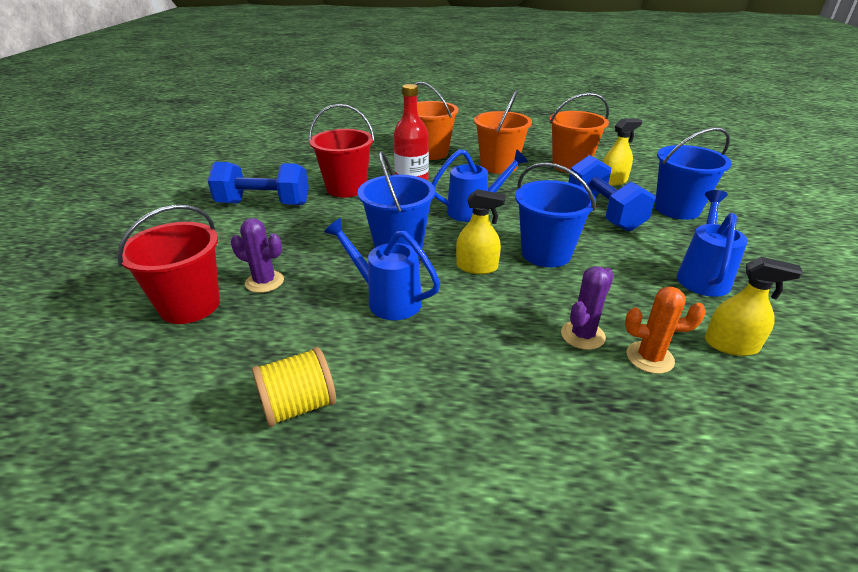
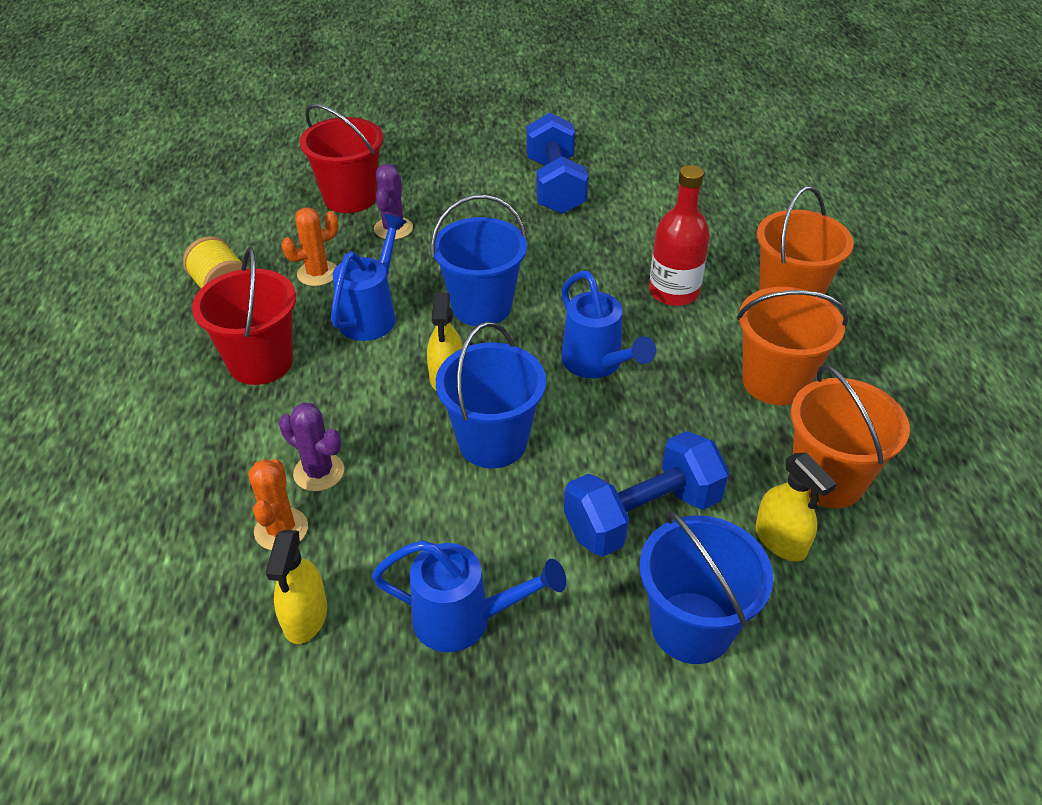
camera: 80 degrees right, 10 degrees up
(308, 331) = (317, 273): none -> orange cactus
(346, 188) = (622, 238): red bucket -> red bucket (261, 362)

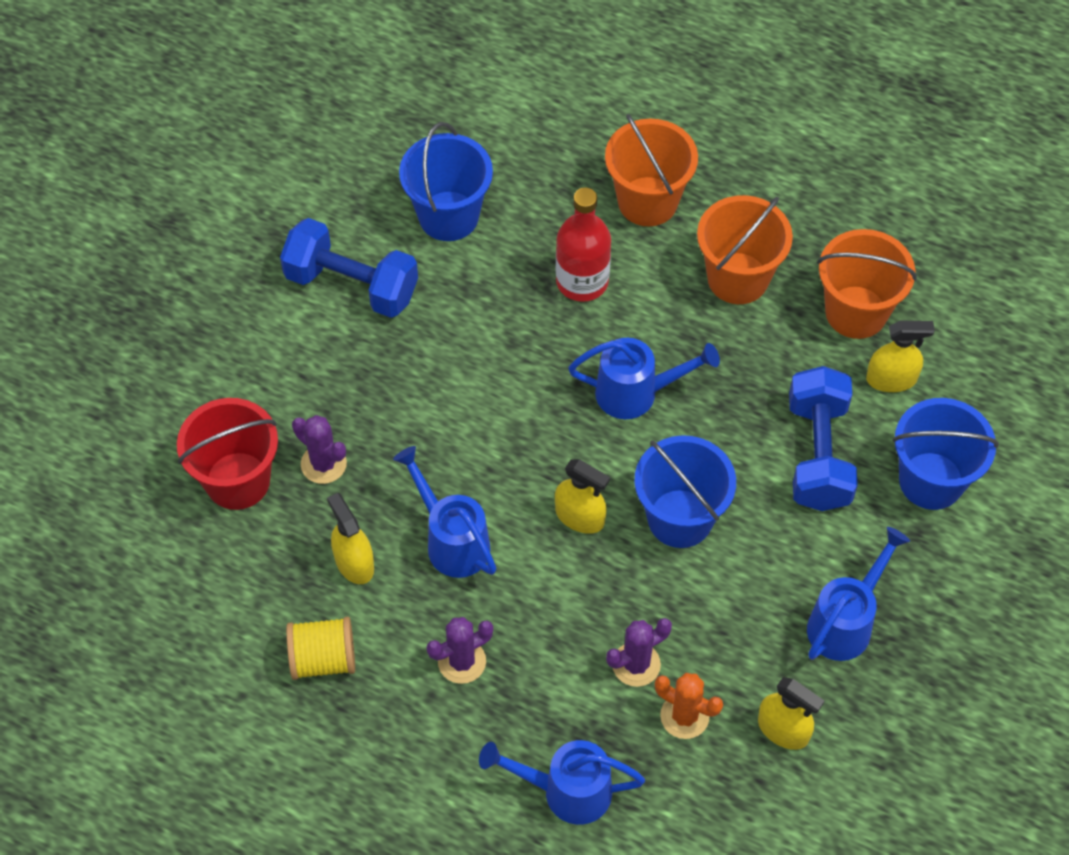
camera: 60 degrees left, 15 degrees up
(161, 476) = (566, 791): none -> blue watering can
(261, 362) = (462, 661): red bucket -> purple cactus
(317, 273) = (354, 563): orange cactus -> yellow spray bottle
(481, 306) = (501, 444): blue bucket -> blue bucket (448, 216)

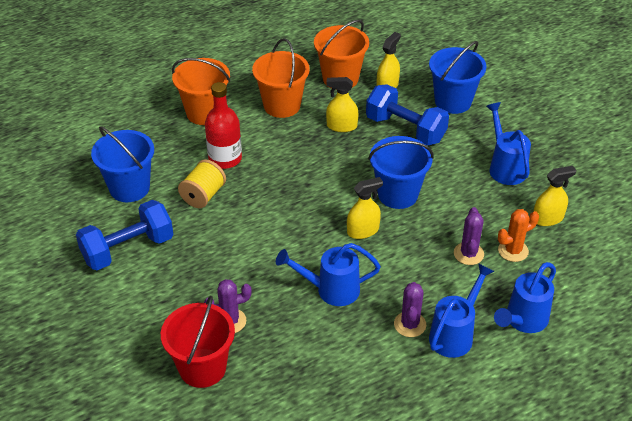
camera: 55 degrees left, 15 degrees down
(323, 659) = (357, 387): yellow spool -> yellow spool (203, 195)
(354, 563) = (307, 340): yellow spray bottle -> yellow spray bottle (341, 126)
(636, 393) = (310, 173): blue watering can -> blue watering can (454, 334)

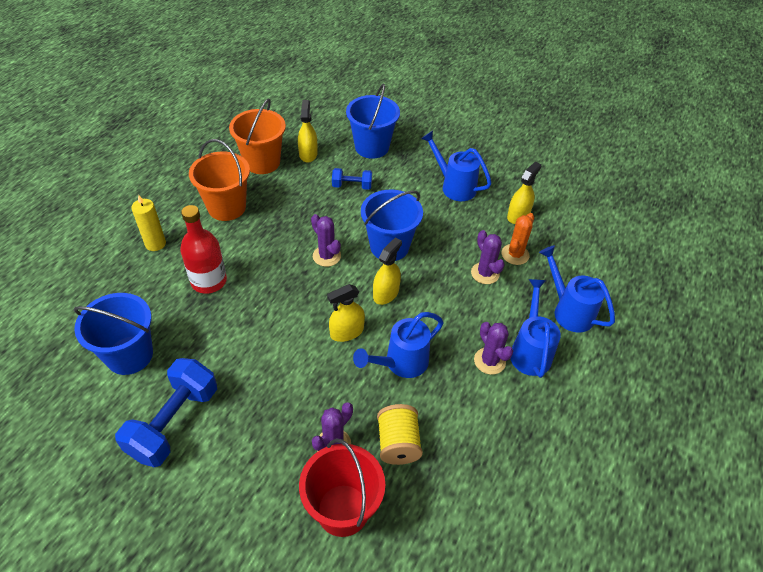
camera: 35 degrees left, 5 degrees up
(203, 195) = (213, 327): yellow spool -> yellow spool (398, 443)
(205, 113) = (155, 244): orange bucket -> yellow candle
(335, 179) = (326, 256): none -> purple cactus
(341, 126) = (295, 205): yellow spray bottle -> yellow spray bottle (347, 332)
(405, 129) = (352, 186): blue dumbbell -> blue dumbbell, size x0.52
(523, 320) = (569, 311): blue watering can -> blue watering can turned 135 degrees clockwise

